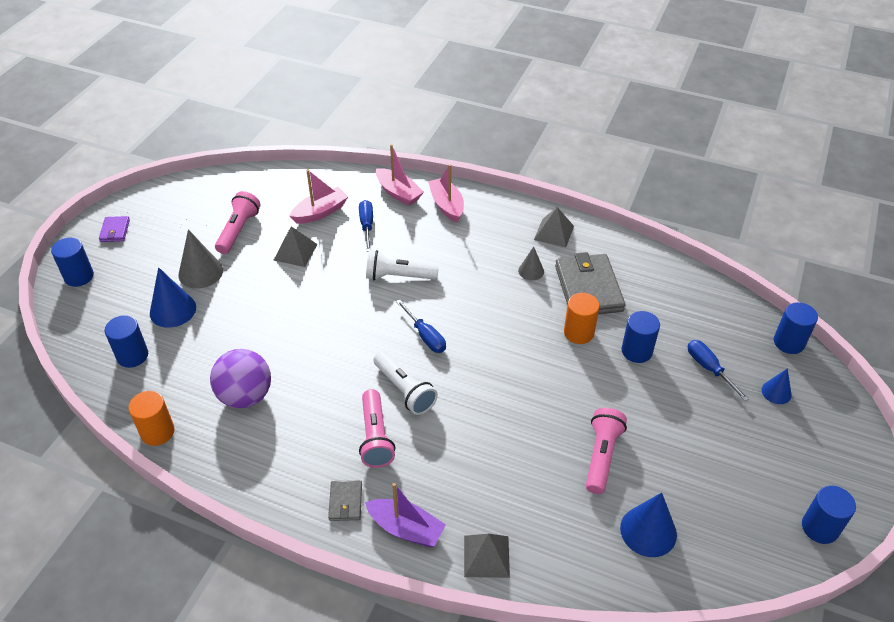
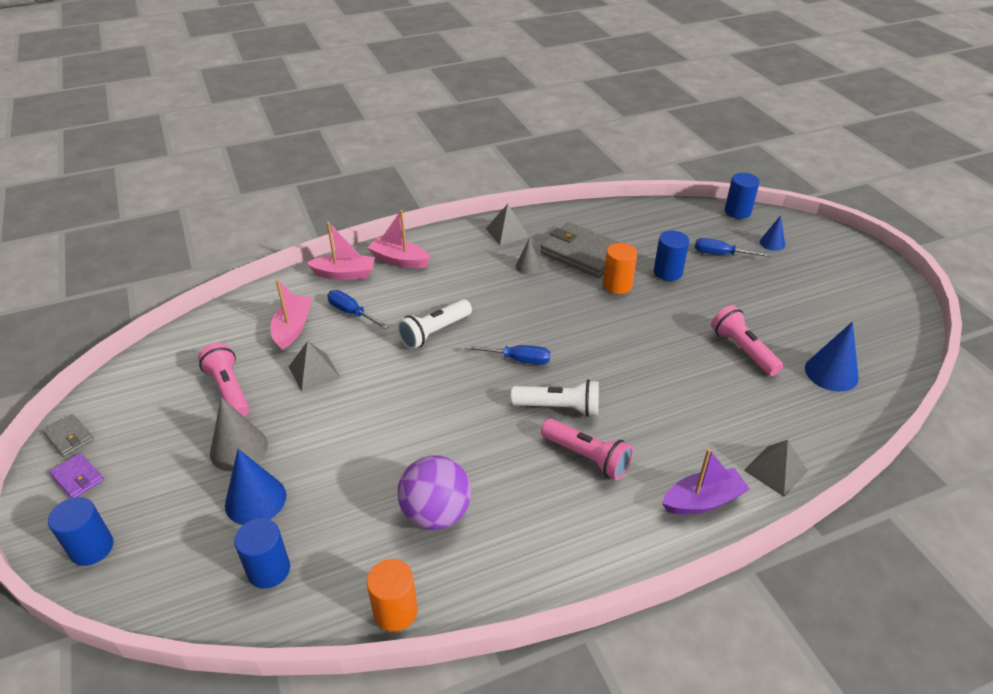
camera: 45 degrees left, 5 degrees down
(345, 502) = (635, 521): grey wallet -> grey wallet (69, 437)
(820, 527) = (897, 300): blue cylinder -> none

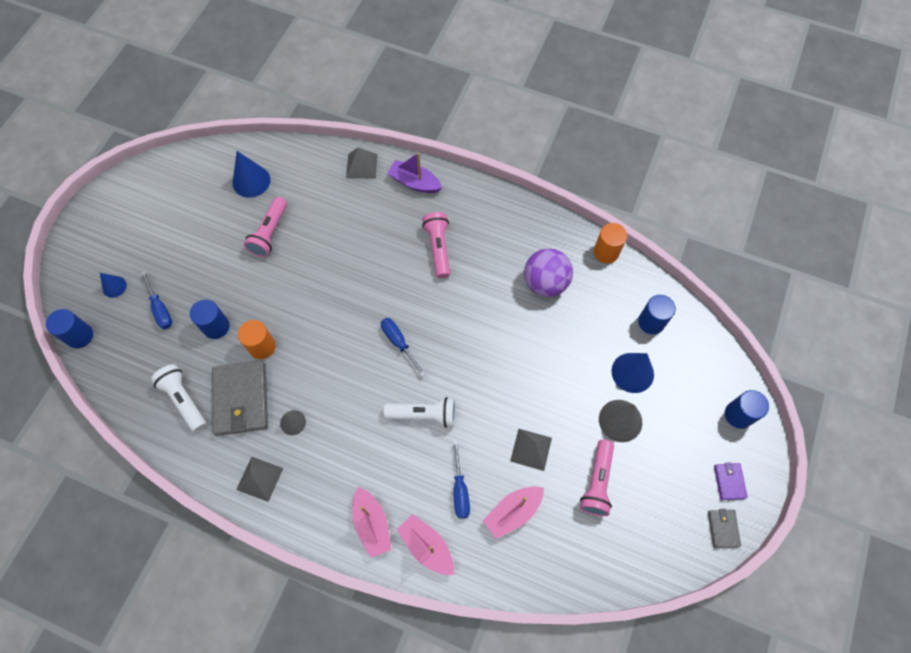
camera: 135 degrees left, 25 degrees up
(559, 407) = (416, 288): white flashlight -> white flashlight (184, 400)

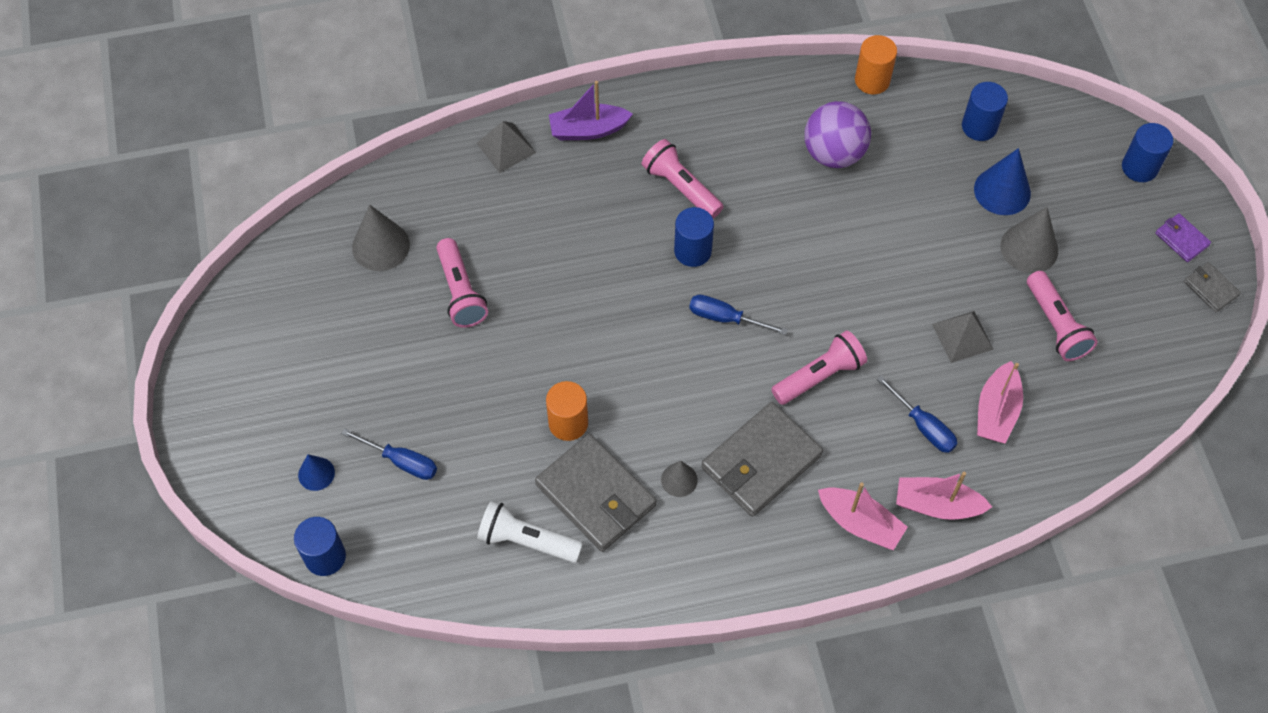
camera: 35 degrees left, 5 degrees down
(216, 327) = (491, 437): blue cylinder -> blue cylinder (692, 251)
(251, 181) = (380, 246): blue cone -> grey cone
(260, 478) = (694, 562): grey pyramid -> none
(347, 444) = (761, 462): none -> grey wallet
(424, 415) = (819, 376): white flashlight -> pink flashlight

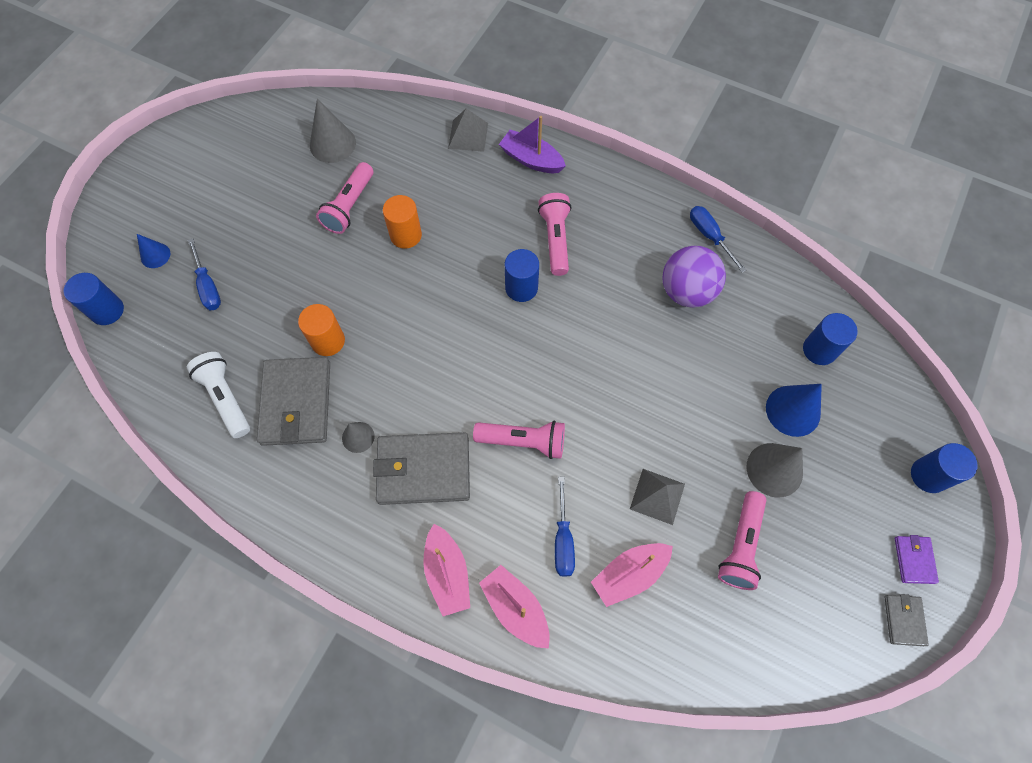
camera: 40 degrees right, 5 degrees up
(725, 318) = (498, 350): blue screwdriver -> blue screwdriver (709, 236)
(872, 80) = (765, 260): orange cylinder -> orange cylinder (406, 235)

